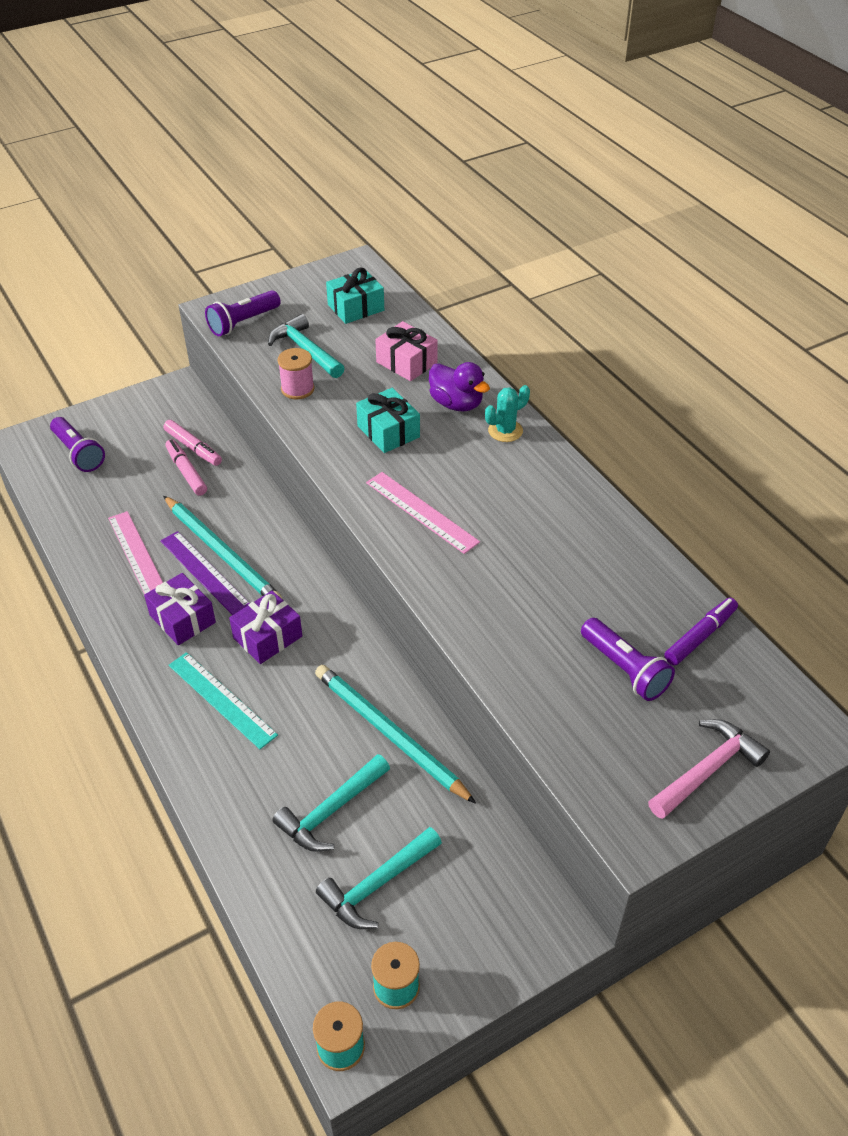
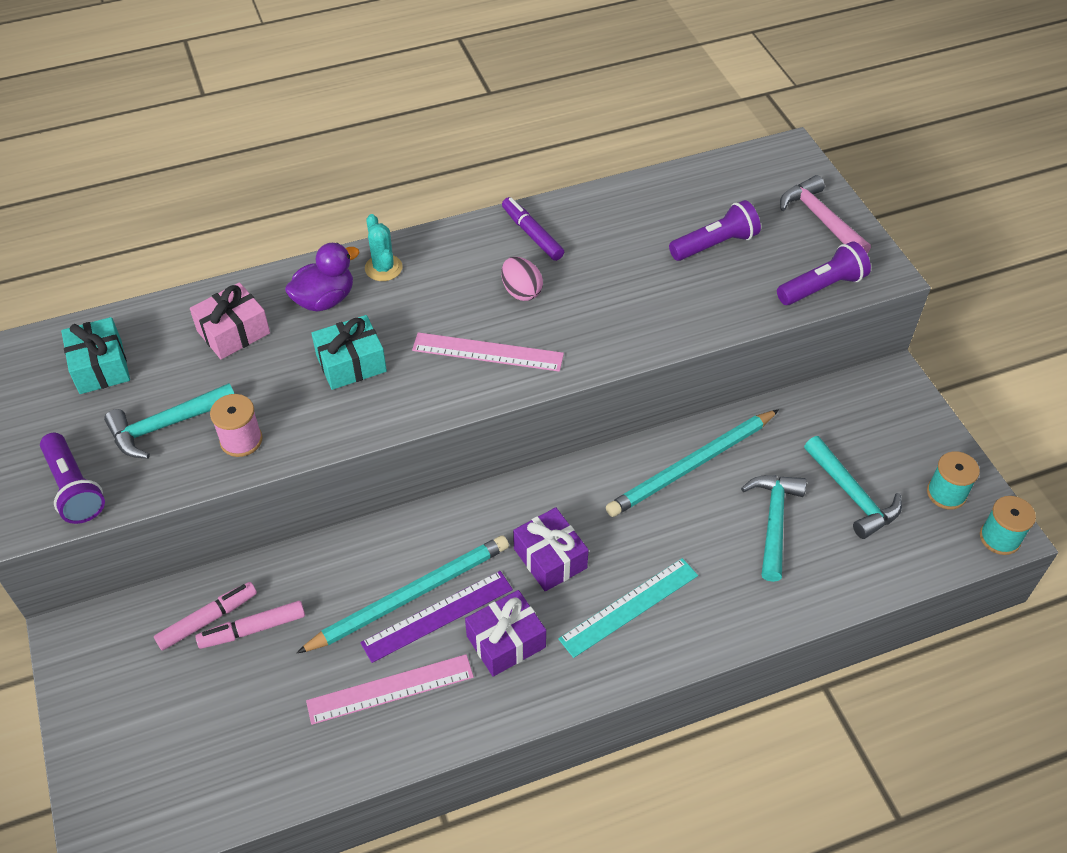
camera: 80 degrees left, 5 degrees up
(78, 453) = (164, 765): purple flashlight -> purple flashlight (822, 287)
(331, 811) = (774, 522): turquoise hammer -> turquoise hammer turned 135 degrees counterclockwise
(421, 512) = (487, 352): pink ruler -> pink ruler turned 45 degrees clockwise
(504, 524) = (521, 291): none -> pink egg
(700, 636) = (685, 192): purple marker -> purple marker (532, 234)

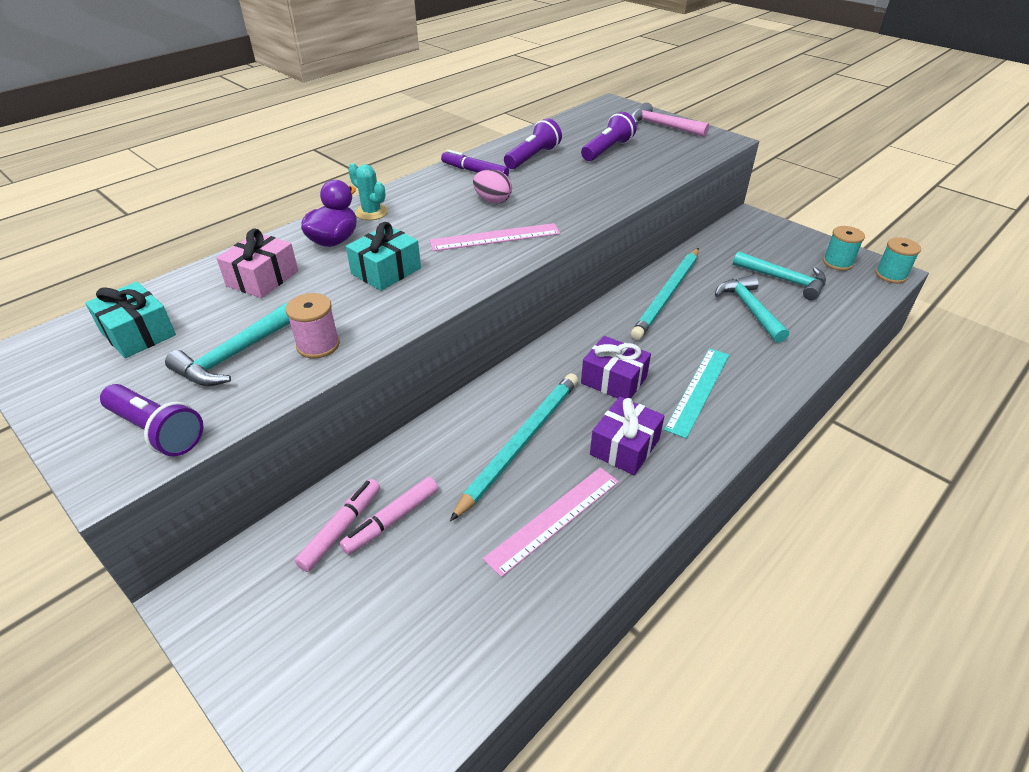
camera: 25 degrees left, 10 degrees down
(437, 616) = (554, 449): purple ruler -> none
(822, 287) = (695, 153): purple flashlight -> purple flashlight (532, 157)

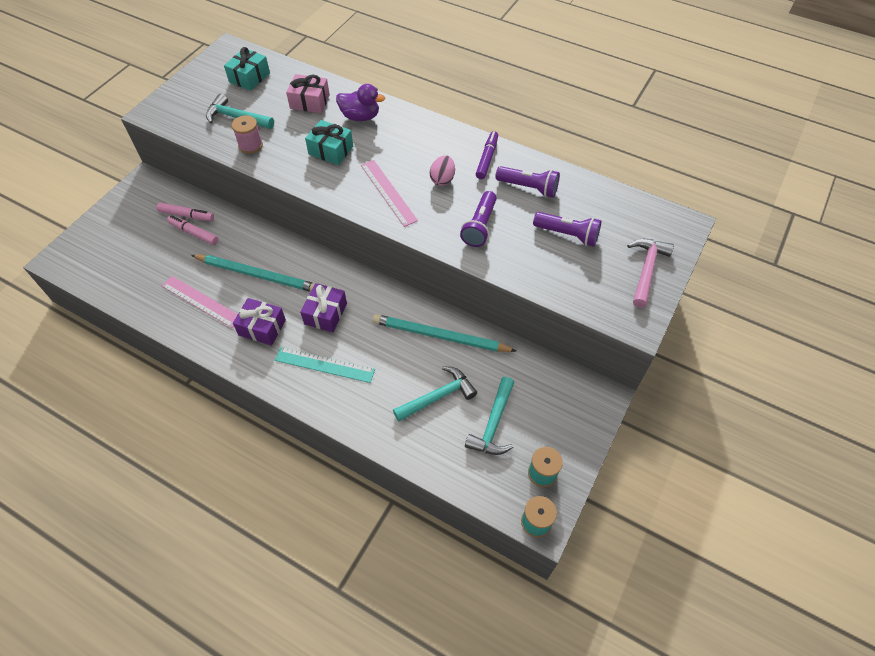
camera: 75 degrees right, 15 degrees up
(157, 431) = (178, 115): purple flashlight -> purple flashlight (480, 226)
(371, 212) = (402, 122): turquoise cactus -> none

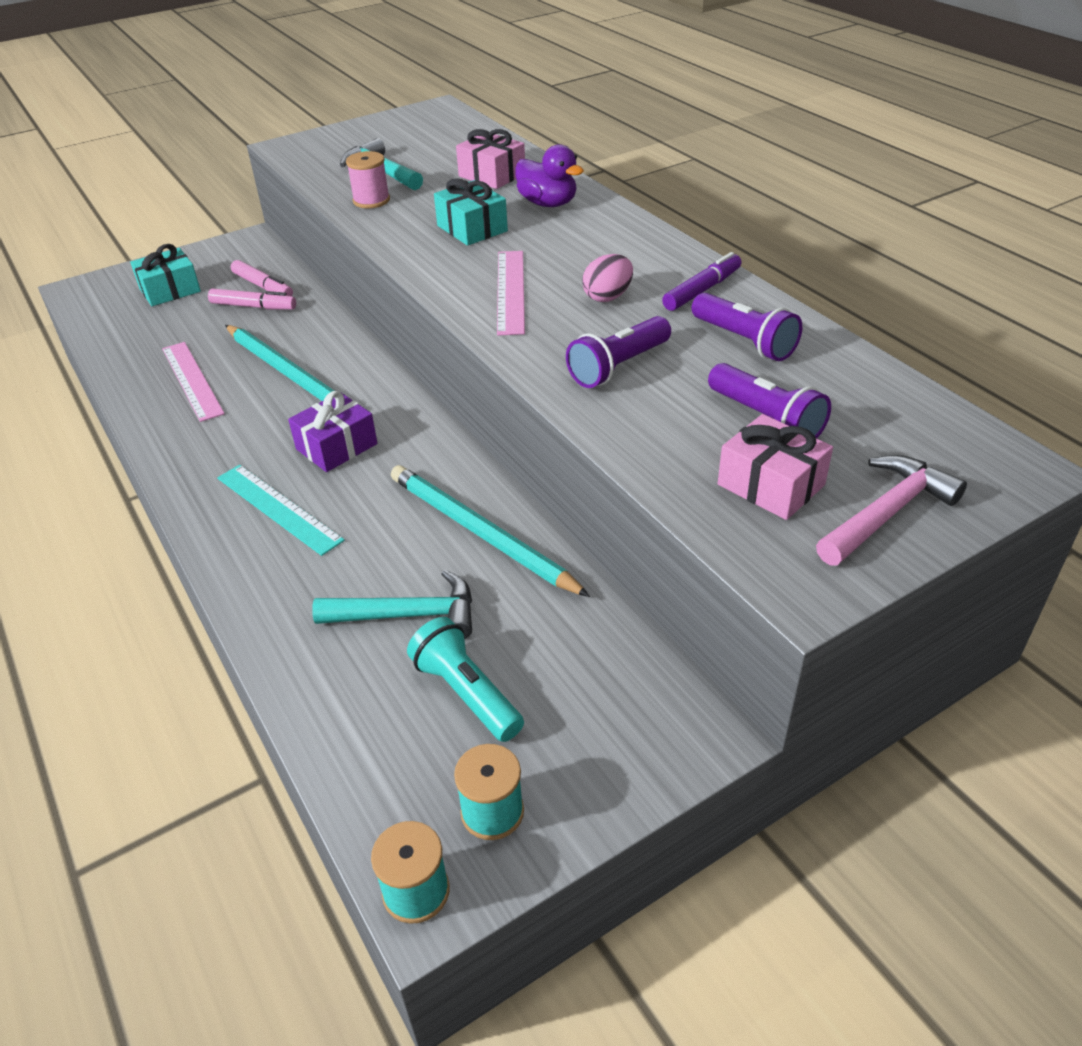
camera: 30 degrees right, 15 degrees down
(194, 233) = (253, 306): pink marker -> pink marker turned 135 degrees clockwise
(249, 77) = (437, 138): turquoise gift -> turquoise gift (170, 290)
(262, 327) = (238, 434): purple gift -> none
(493, 424) = (466, 693): turquoise hammer -> turquoise flashlight
(592, 273) = (771, 485): none -> pink gift

